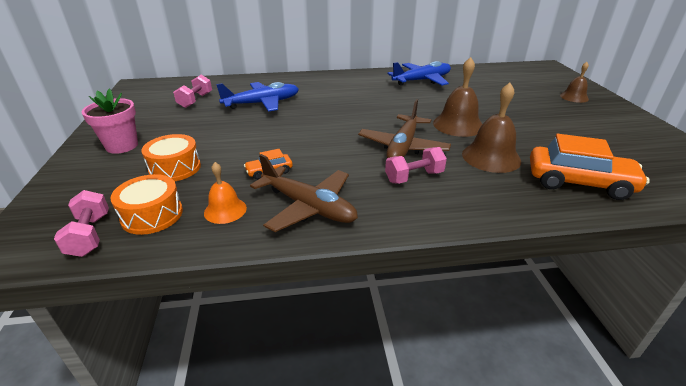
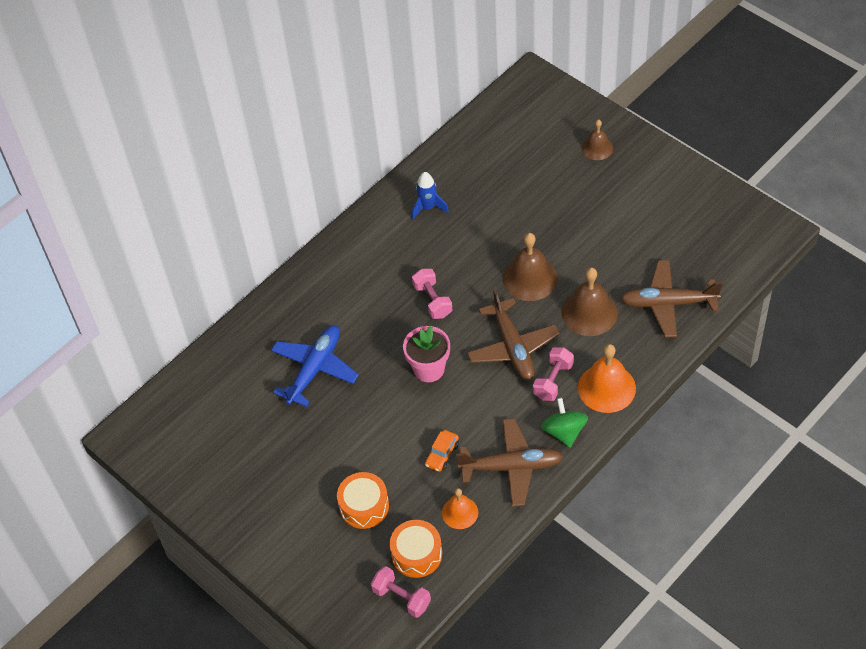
camera: 35 degrees left, 20 degrees up
(122, 146) = (277, 519): pink flower pot -> pink flower pot (429, 369)
(195, 100) = (239, 413): pink dumbbell -> pink dumbbell (432, 300)
(385, 210) = (564, 431): none -> green spinning top
(422, 80) = (428, 207): blue plane -> blue rocket
(461, 204) = (606, 388): none -> orange bell
(579, 182) = (667, 303): orange car -> brown plane

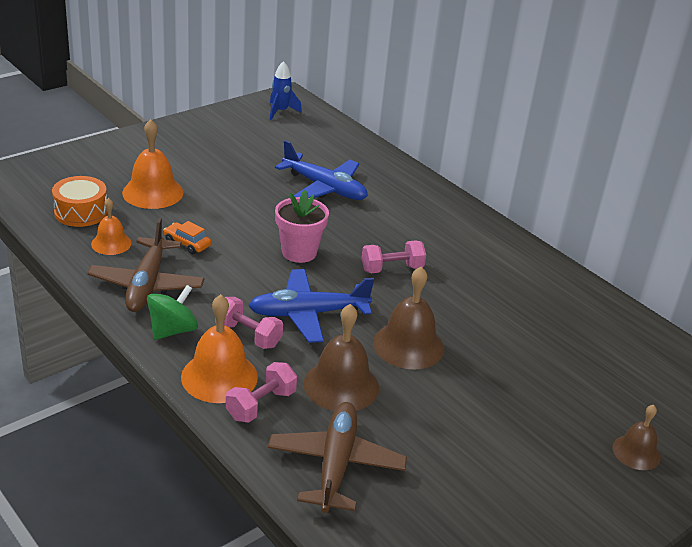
camera: 90 degrees right, 20 degrees down
(364, 506) = (153, 192): orange drum -> orange bell
(401, 598) = (40, 197): pink dumbbell -> pink dumbbell (261, 405)
(428, 207) = (531, 287): blue rocket -> blue rocket (280, 112)
(513, 347) = (307, 314): brown plane -> blue plane
(564, 431) = (172, 330): green spinning top -> green spinning top turned 45 degrees counterclockwise

